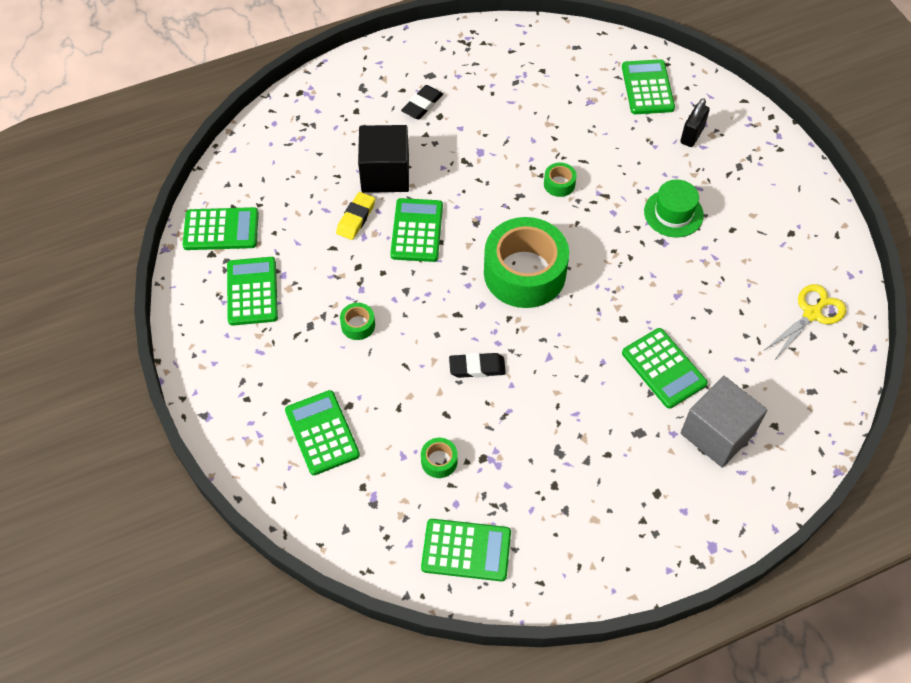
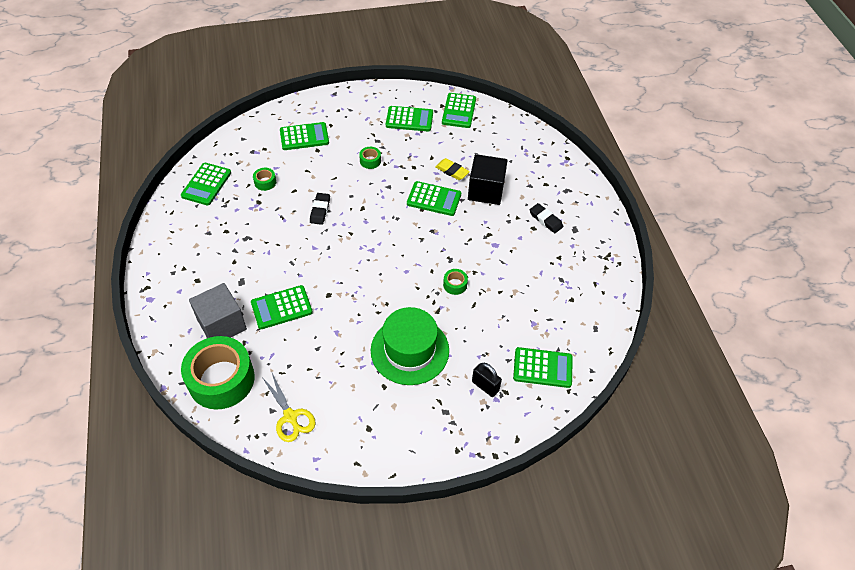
camera: 100 degrees right, 5 degrees down
(524, 273) = (383, 248): green tape -> green tape (221, 379)
(673, 213) = (409, 350): green hat -> green hat, size x1.67

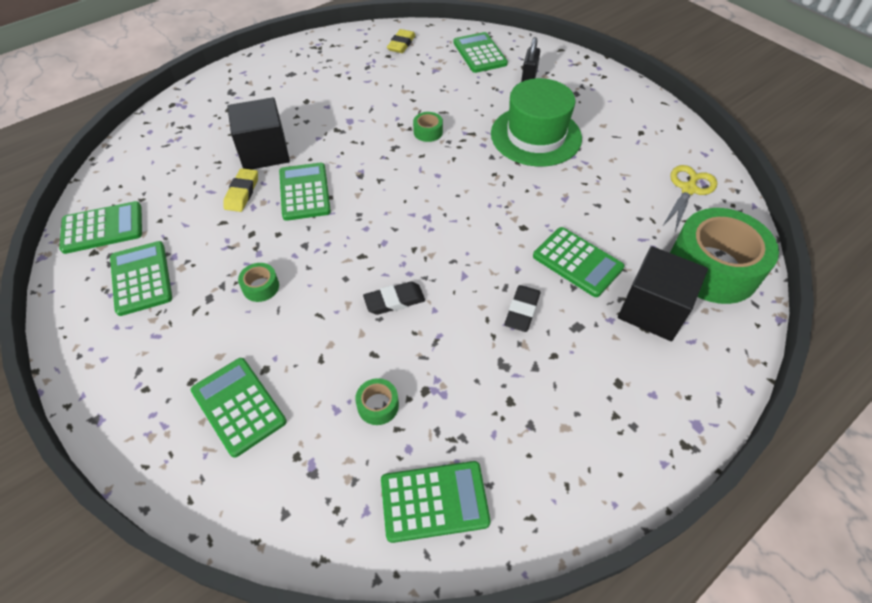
camera: 115 degrees left, 0 degrees up
(222, 324) = (652, 310): grey cube -> black cube
(545, 220) = (288, 95): black eraser -> black eraser (522, 310)
(585, 315) = (401, 44): none -> yellow eraser

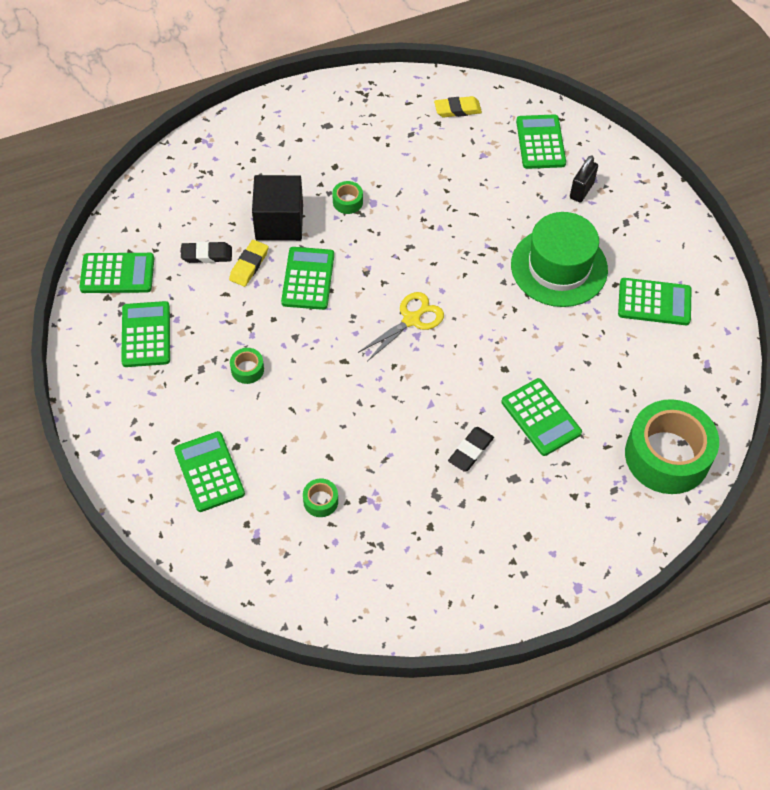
camera: 15 degrees right, 5 degrees up
(394, 301) = (361, 412): black eraser -> black eraser (207, 255)
(401, 44) = (457, 109): yellow eraser -> yellow eraser turned 45 degrees clockwise
(428, 132) = (449, 236): green tape -> green tape (347, 202)
(434, 501) = (343, 586): green calculator -> green calculator (654, 302)
(652, 310) = (589, 480): black cube -> none
(688, 189) = (687, 368): yellow scissors -> yellow scissors (411, 320)

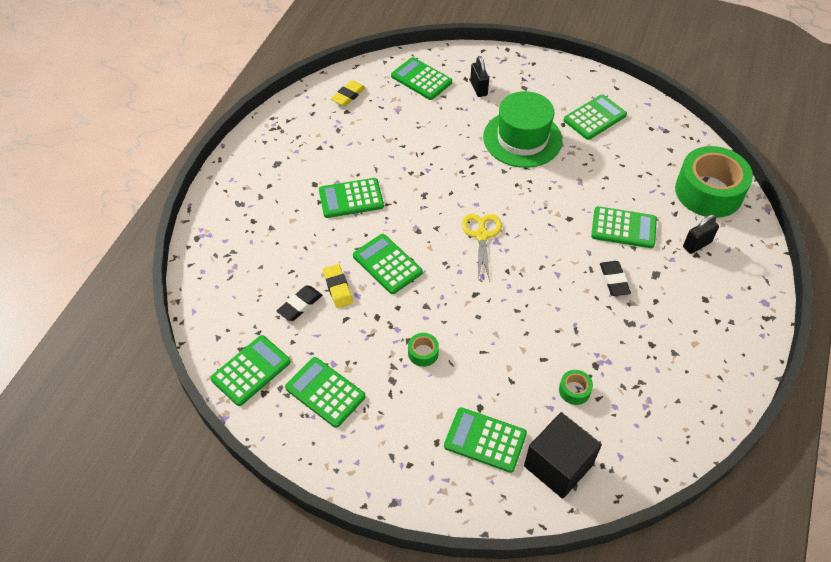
camera: 45 degrees left, 5 degrees down
(279, 222) = (323, 245): black cube -> black cube (558, 465)
(347, 202) = (351, 198): green tape -> green calculator
(587, 488) = (697, 245): none -> black padlock

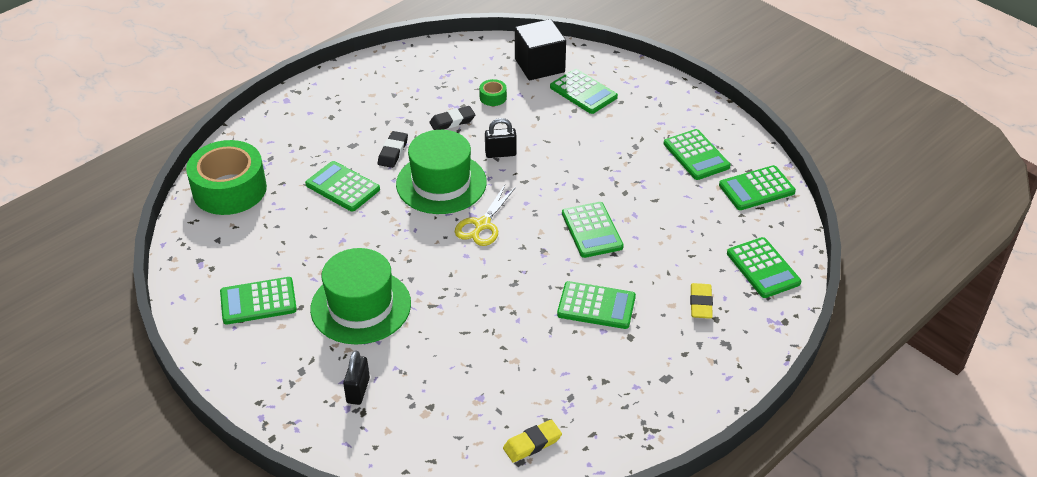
camera: 155 degrees left, 10 degrees down
(300, 305) = (693, 223): black eraser -> black eraser (452, 121)
(338, 288) = (650, 226): yellow eraser -> yellow eraser (700, 303)
(421, 79) = (420, 433): green calculator -> green calculator (763, 268)
(423, 353) = (598, 155): green tape -> none
(545, 263) = (441, 183): none -> green hat
(697, 245) = (292, 153): black padlock -> black padlock (500, 153)

